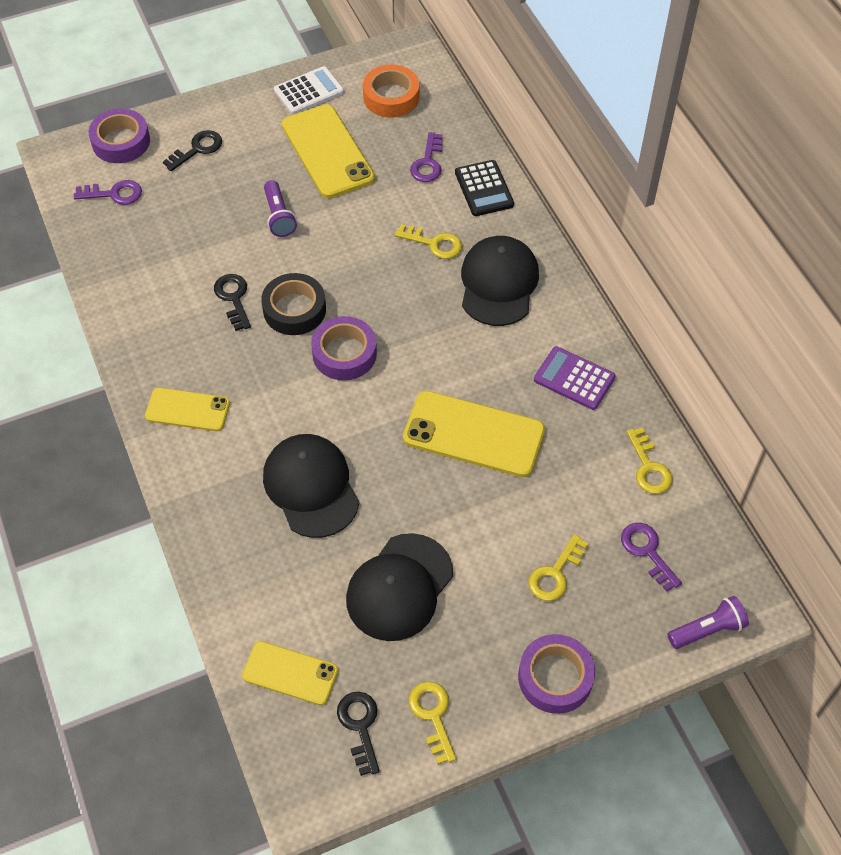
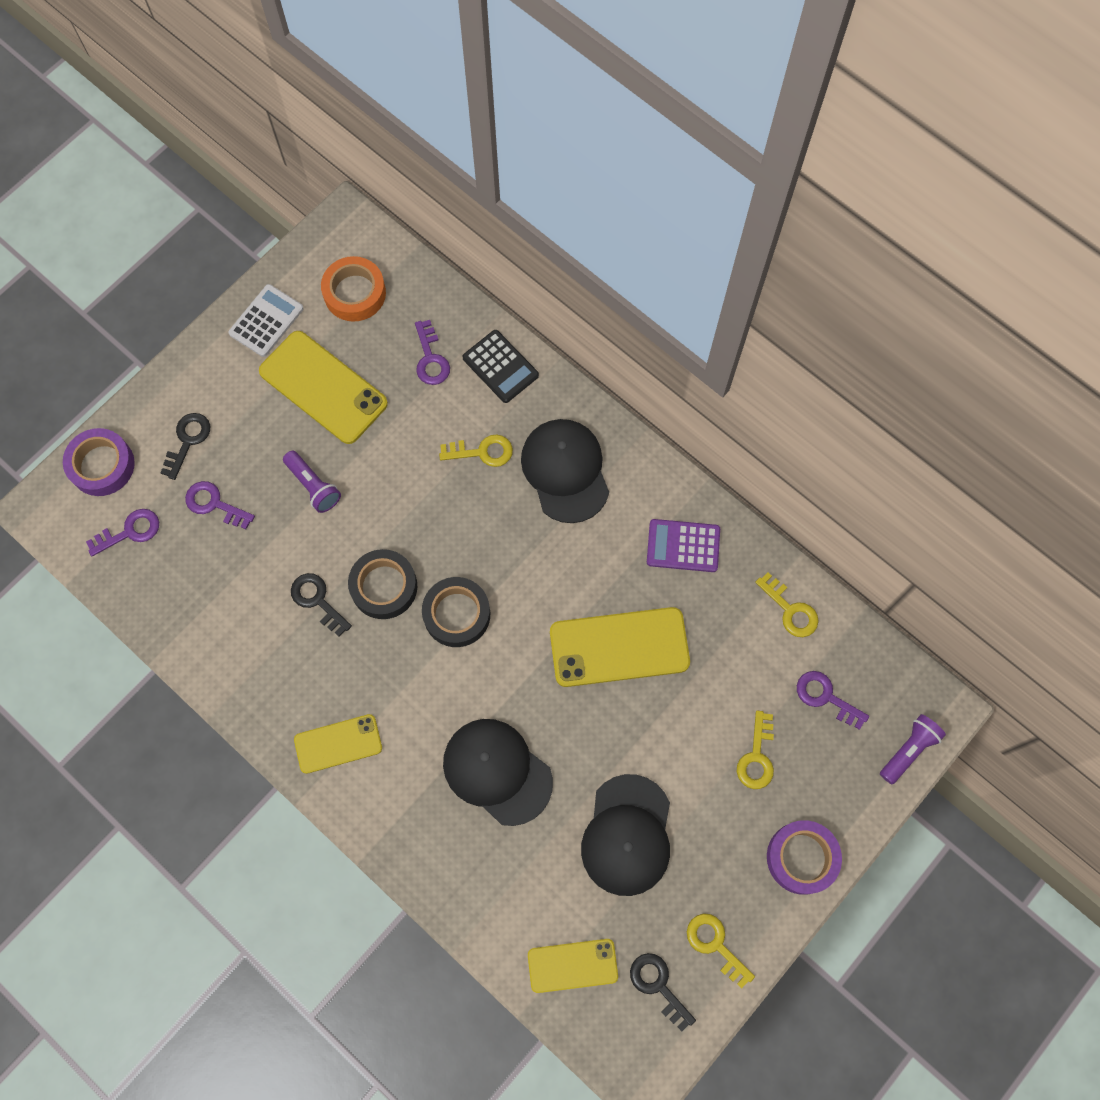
camera: 25 degrees left, 15 degrees up
(192, 200) = (214, 504): none -> purple key
(344, 353) = (457, 614): purple tape -> black tape

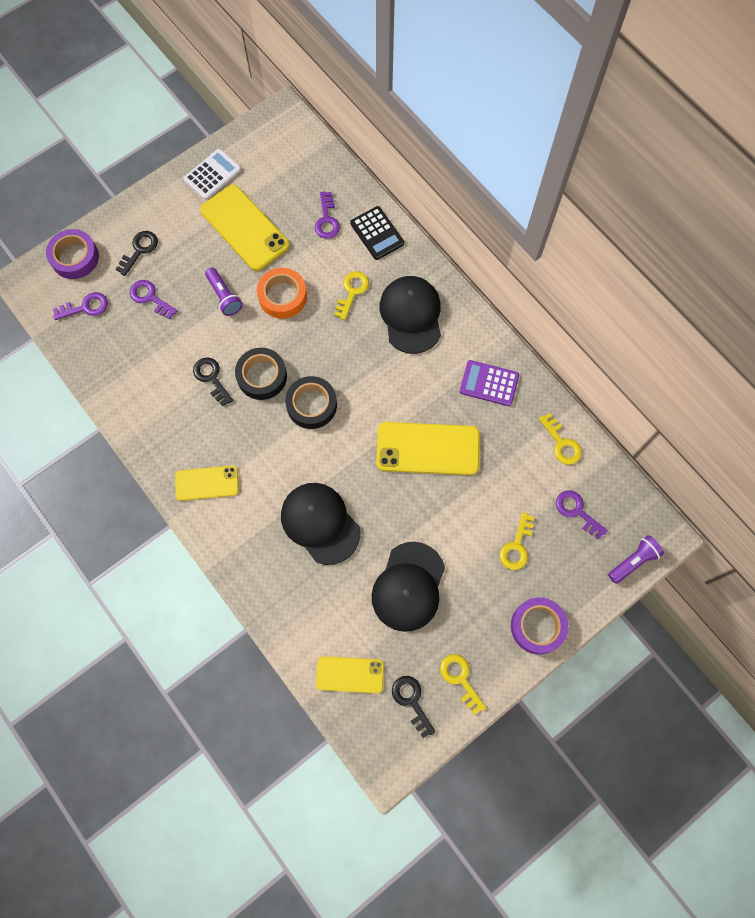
camera: 10 degrees right, 0 degrees up
(355, 293) = (280, 165): orange tape -> orange tape (282, 296)
(482, 452) = (352, 292): yellow key -> yellow key turned 75 degrees counterclockwise

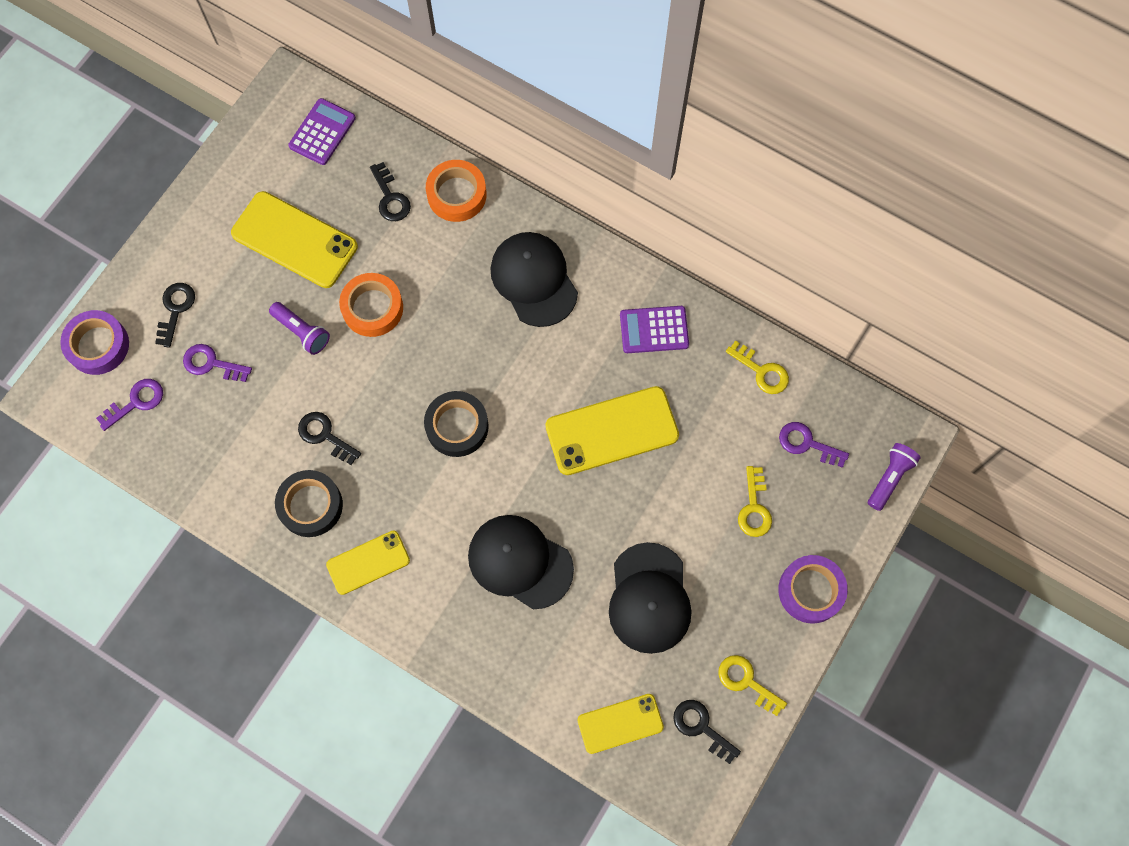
camera: 20 degrees left, 0 degrees up
(212, 175) = (229, 187): white calculator -> none
(262, 376) = (385, 413): black tape -> black tape (310, 505)
(295, 156) = (322, 132): none -> purple calculator
(327, 220) = (390, 197): purple key -> black key
(352, 292) = (454, 275): yellow key -> none
(377, 233) = (457, 194): black calculator -> orange tape

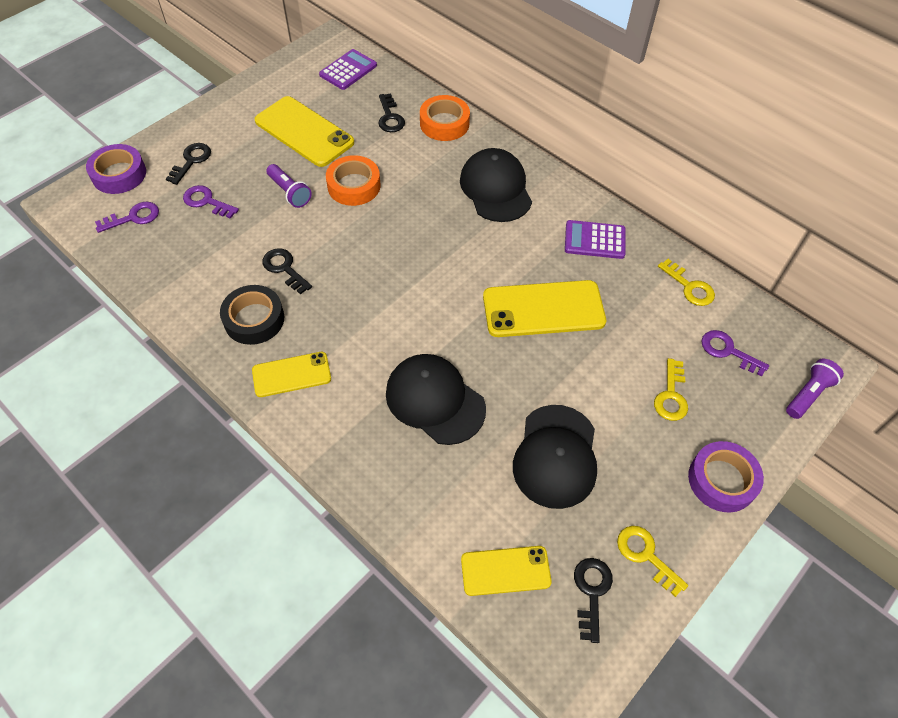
camera: 10 degrees right, 15 degrees down
(457, 426) = (403, 282): black tape -> none
(701, 727) = (592, 592): black key -> black key turned 45 degrees clockwise

